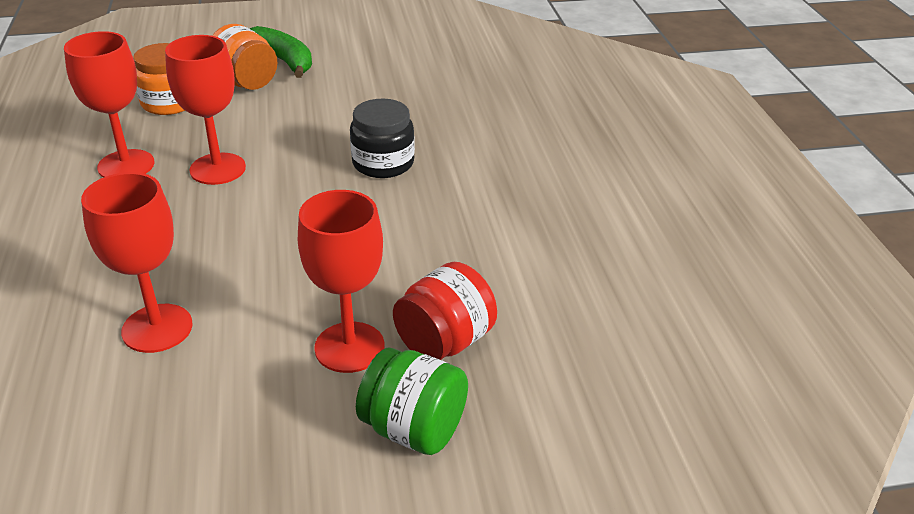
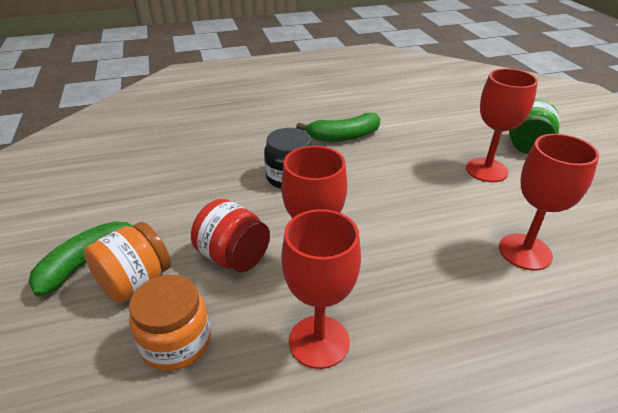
camera: 95 degrees left, 0 degrees up
(445, 341) = (462, 142): red jar -> red jar (233, 257)
(480, 215) = (344, 136): none -> green banana

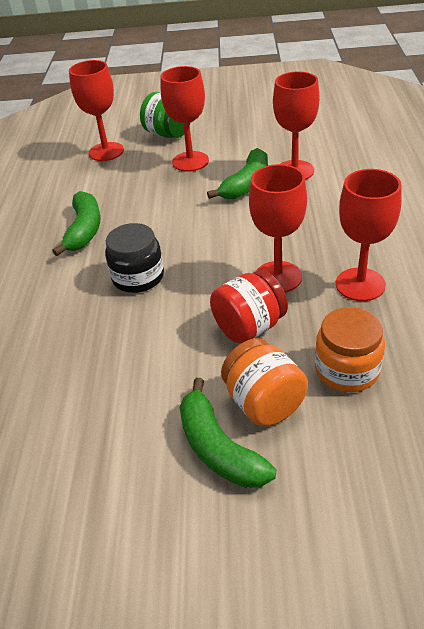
camera: 70 degrees left, 5 degrees up
(466, 119) = (106, 152): none -> red goblet
(471, 217) = (247, 184): none -> green banana

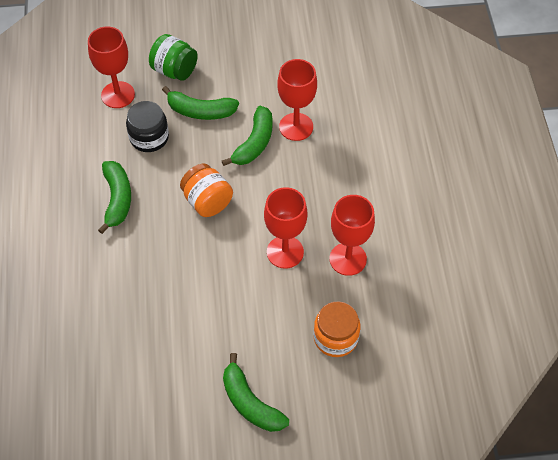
camera: 10 degrees left, 15 degrees up
(138, 277) = (173, 253): black jar -> black jar (149, 137)
(190, 161) = (200, 111): red goblet -> green banana
(249, 327) = (265, 302): red jar -> none
(264, 403) = (279, 367): orange jar -> orange jar (207, 201)

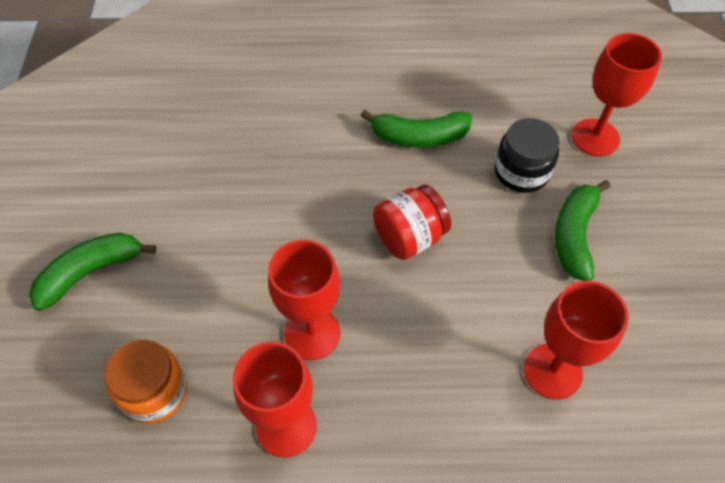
camera: 95 degrees right, 0 degrees up
(174, 70) = (651, 204): green jar -> none
(207, 201) = (409, 237): orange jar -> red jar
(254, 143) = (516, 305): green banana -> none

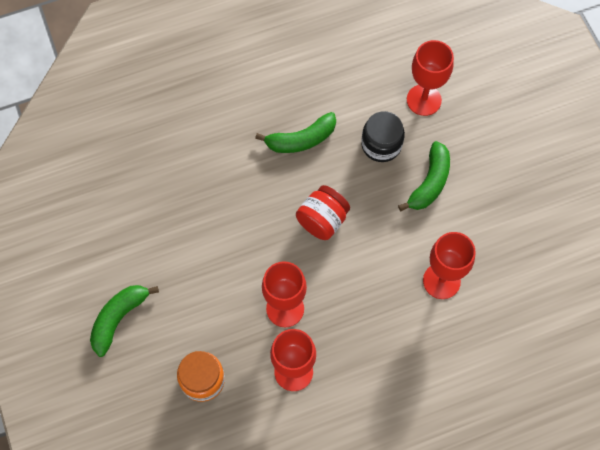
camera: 20 degrees left, 10 degrees up
(574, 235) = (430, 182): green banana -> green banana turned 150 degrees counterclockwise

